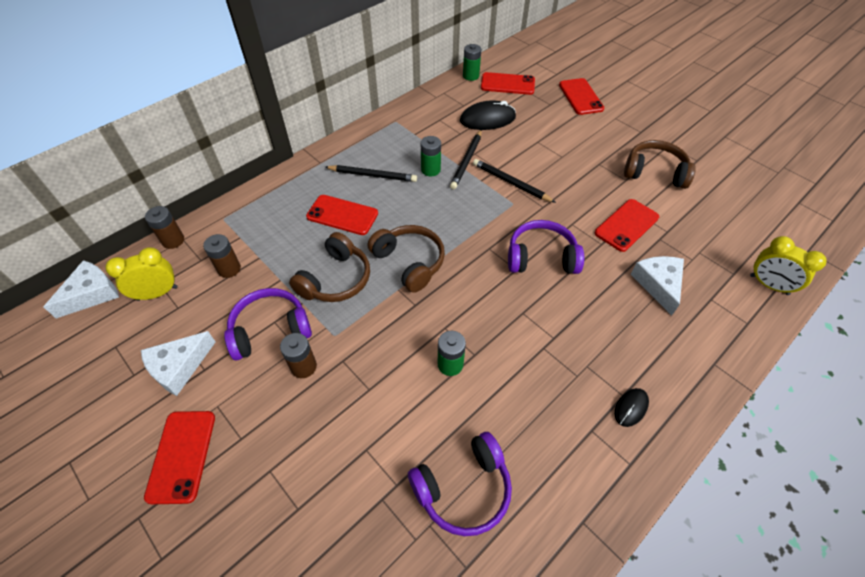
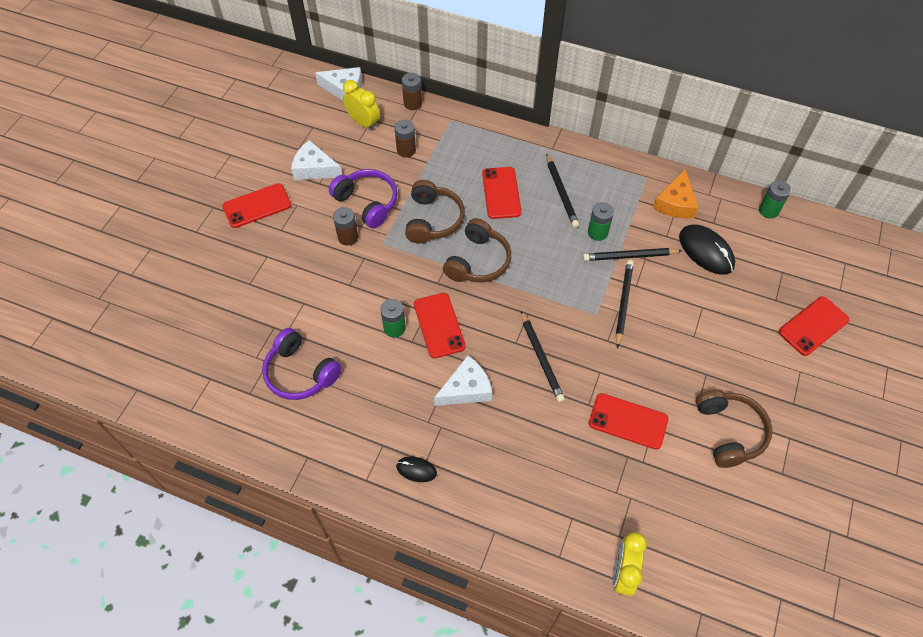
camera: 65 degrees right, 5 degrees up
(336, 279) = (433, 220): brown headphones -> brown headphones turned 90 degrees counterclockwise
(432, 116) = (675, 203): none -> orange cheese
(507, 84) = (780, 249): red phone -> red phone (439, 325)
(541, 257) = (541, 358): purple headphones -> black pencil
(658, 284) = (564, 466): white cheese -> white cheese (466, 389)

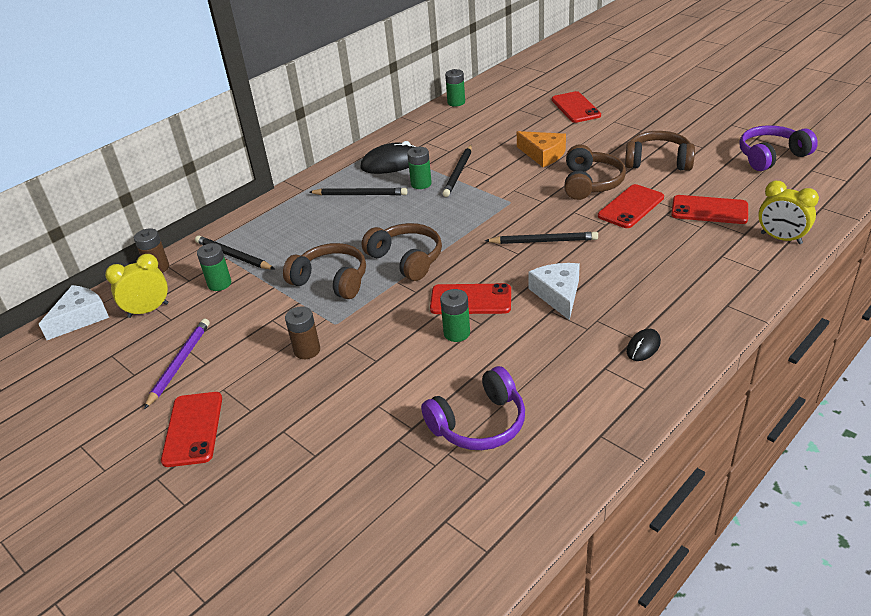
camera: 65 degrees left, 20 degrees down
(314, 169) = (179, 364): white cheese -> purple pencil
(367, 202) = (269, 326): purple headphones -> purple headphones (771, 156)
(406, 150) = (219, 284): brown battery -> green battery
(501, 193) = (332, 229): red phone -> red phone (709, 210)
(623, 303) = (507, 185): black pencil -> black pencil (233, 256)
(657, 376) = (591, 183): none -> brown headphones
(675, 203) = (417, 140): orange cheese -> orange cheese (543, 155)
(706, 251) = (477, 136): black mouse -> black mouse (391, 163)

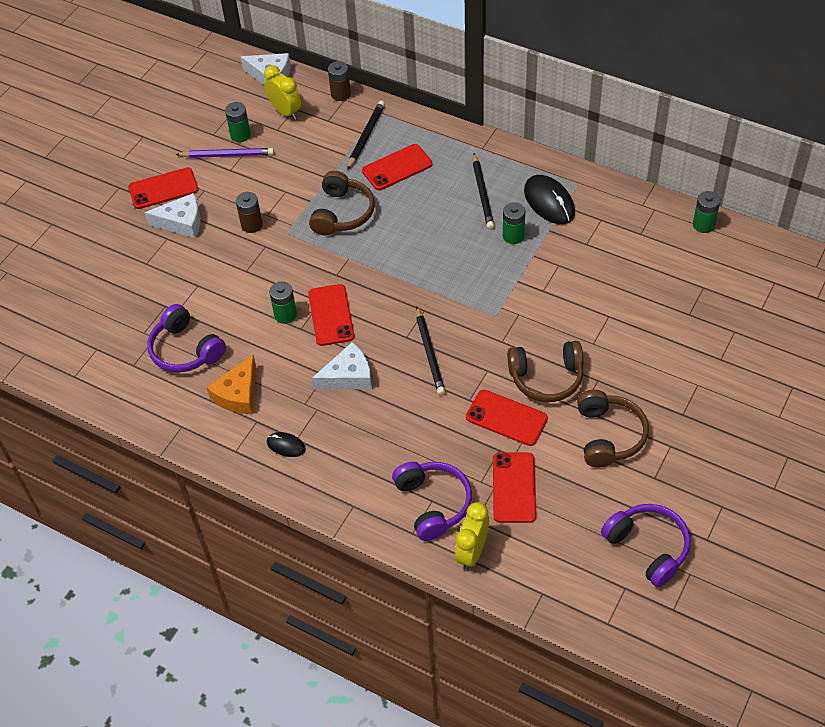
camera: 75 degrees right, 15 degrees up
(219, 284) = (326, 142): green battery -> green battery (240, 135)
(264, 414) = (182, 222): none -> white cheese
(407, 259) = (382, 256): brown headphones -> none
(458, 172) = (542, 261): black pencil -> none
(543, 155) = (598, 327): orange cheese -> orange cheese (238, 394)
(575, 108) = (723, 342): red phone -> red phone (397, 167)
(725, 255) = (433, 503): none -> purple headphones

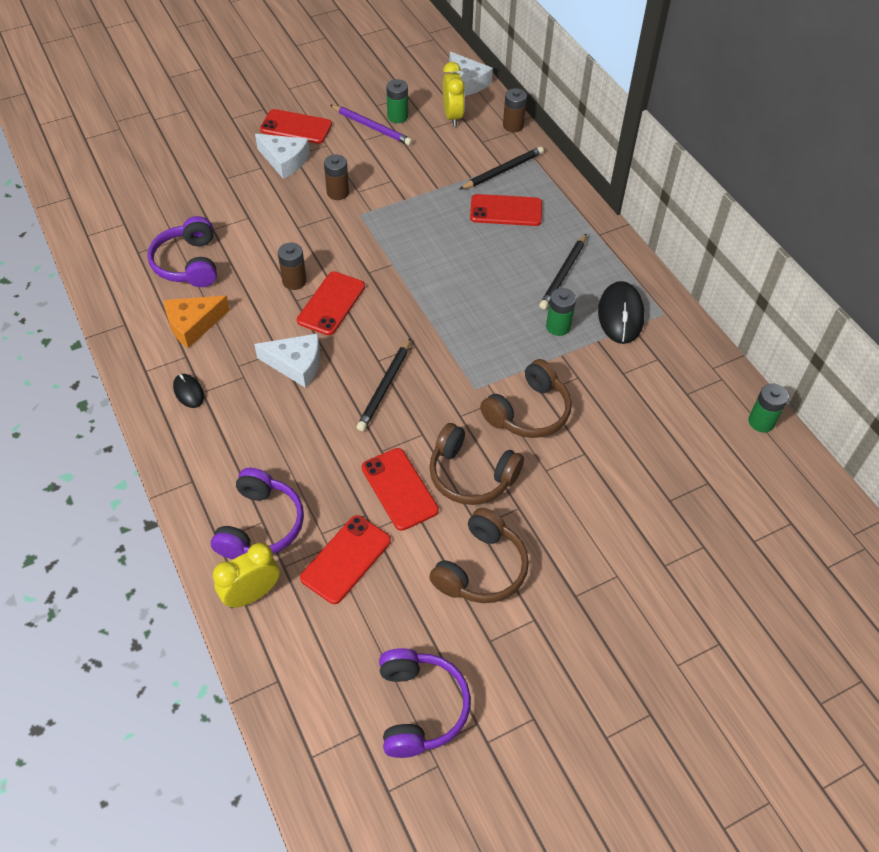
camera: 30 degrees right, 0 degrees up
(285, 315) = (294, 281): green battery -> brown battery
(342, 213) = (422, 223): brown headphones -> brown headphones (529, 412)

